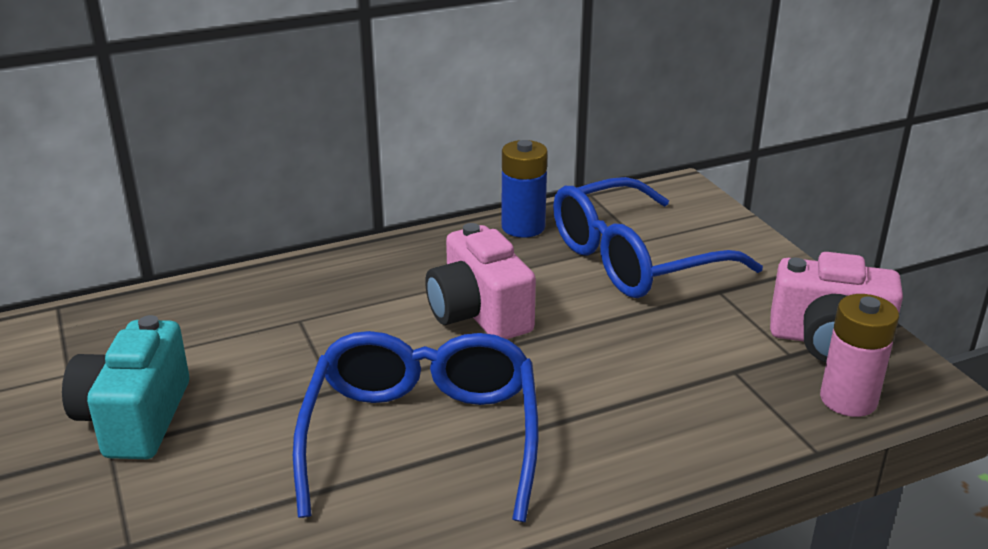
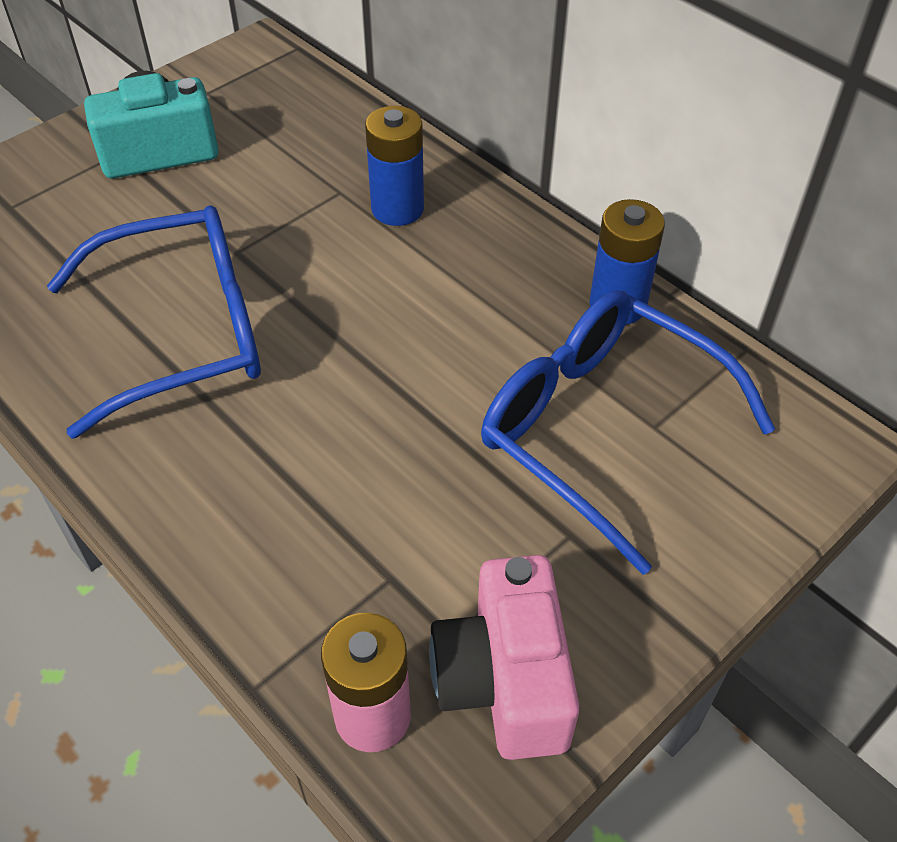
camera: 70 degrees right, 20 degrees up
(347, 295) = (397, 209): none -> blue battery
(479, 314) = (409, 316): pink camera -> none

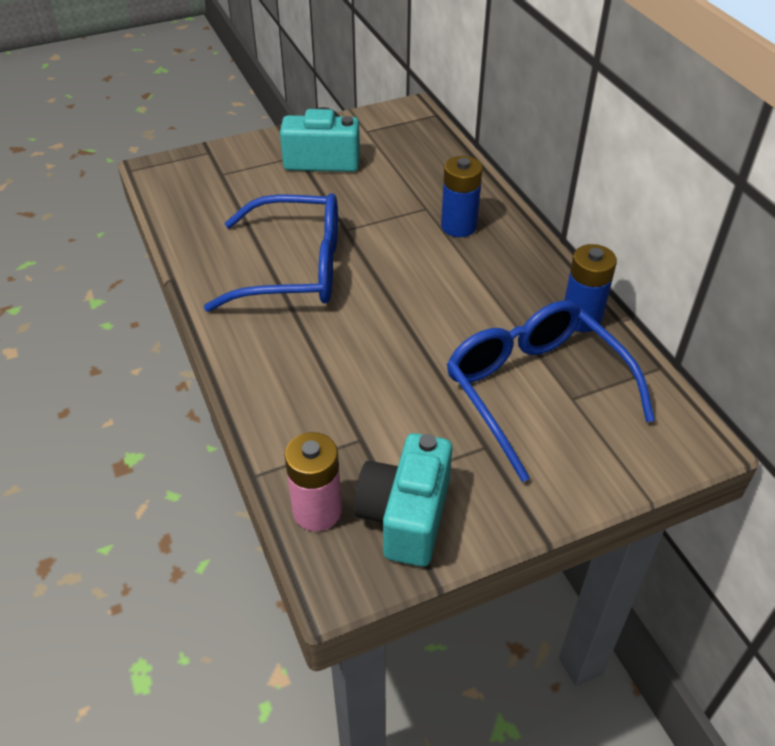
camera: 20 degrees right, 5 degrees down
(504, 680) = (405, 516): pink camera -> turquoise camera

